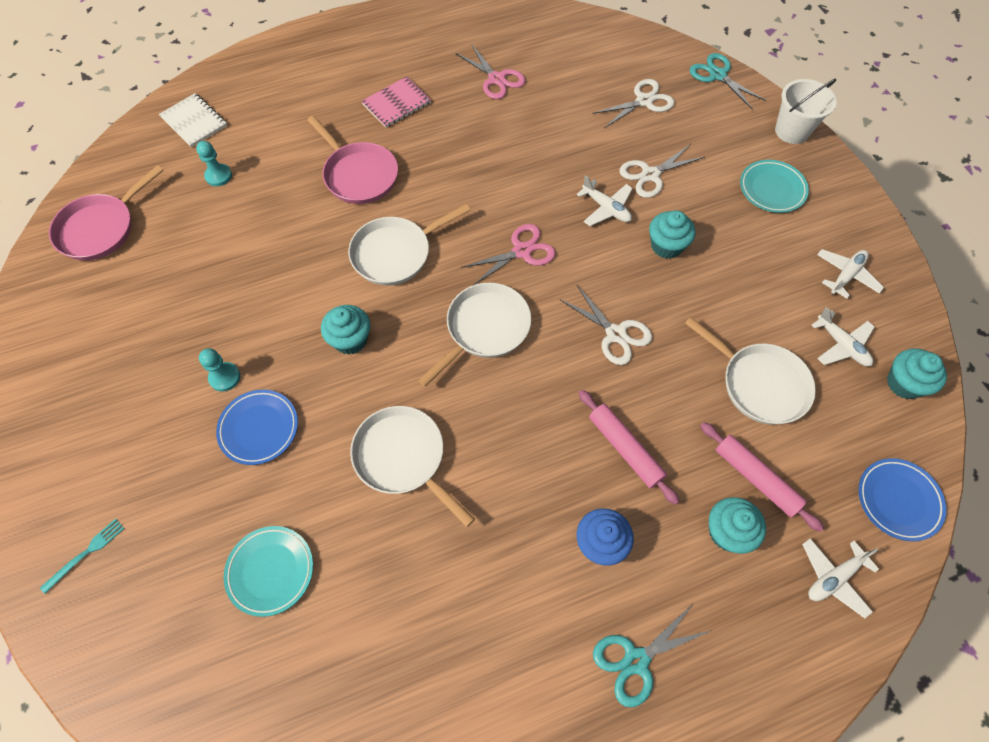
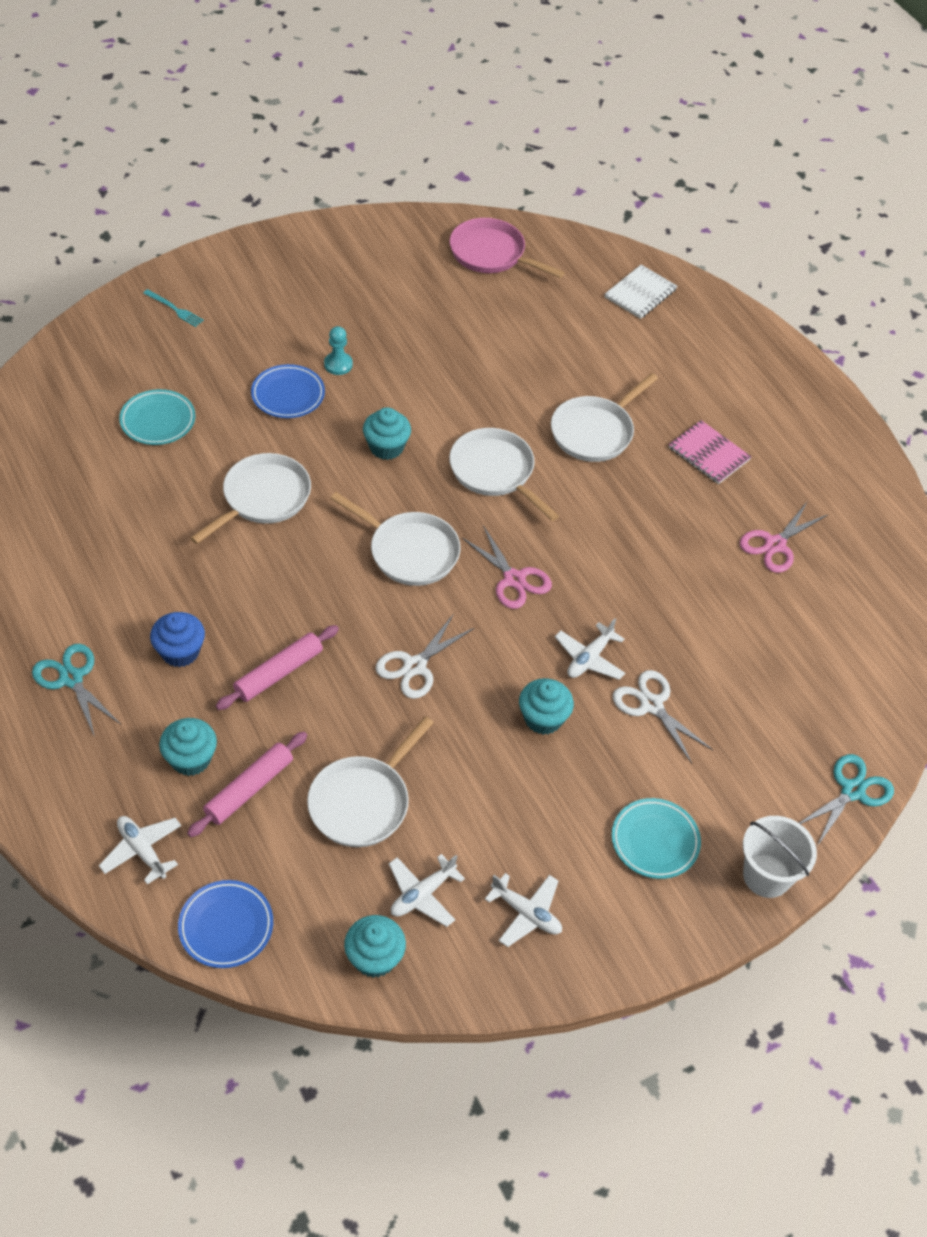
camera: 80 degrees right, 10 degrees down
(218, 176) = (571, 323): turquoise pawn -> none
(358, 175) = (595, 431): pink pan -> white pan
(644, 101) = (778, 701): white scissors -> none

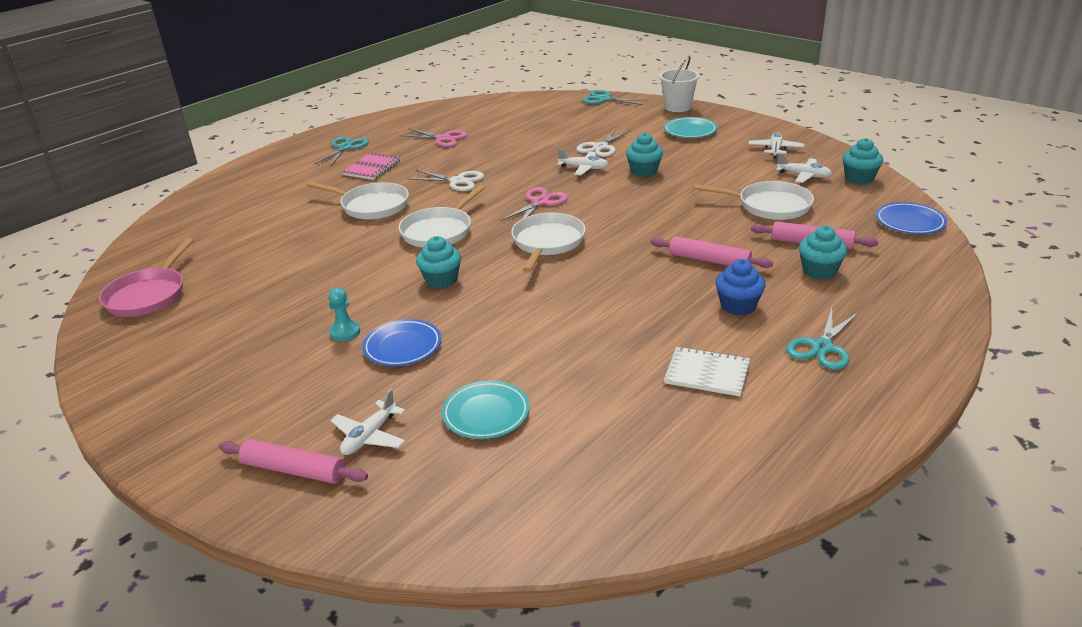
camera: 105 degrees left, 20 degrees down
(142, 851) = (908, 265): white plane -> white plane (369, 436)
(174, 309) = (294, 470): turquoise fork -> pink rolling pin
(263, 498) = (544, 320): white pan -> none
(415, 666) = (648, 216): white scissors -> white scissors (457, 181)
(640, 293) = (195, 220): white notebook -> white notebook (707, 373)
(792, 442) = (345, 148): none -> turquoise scissors

